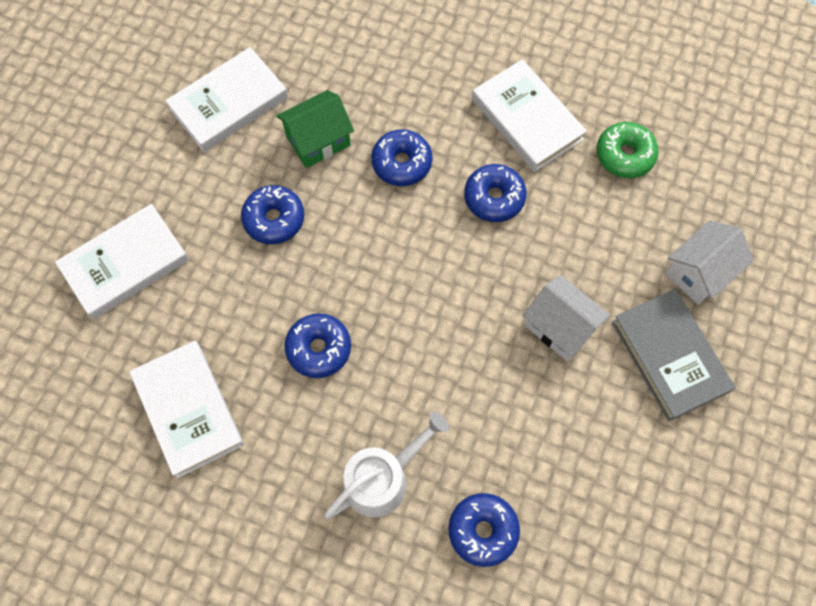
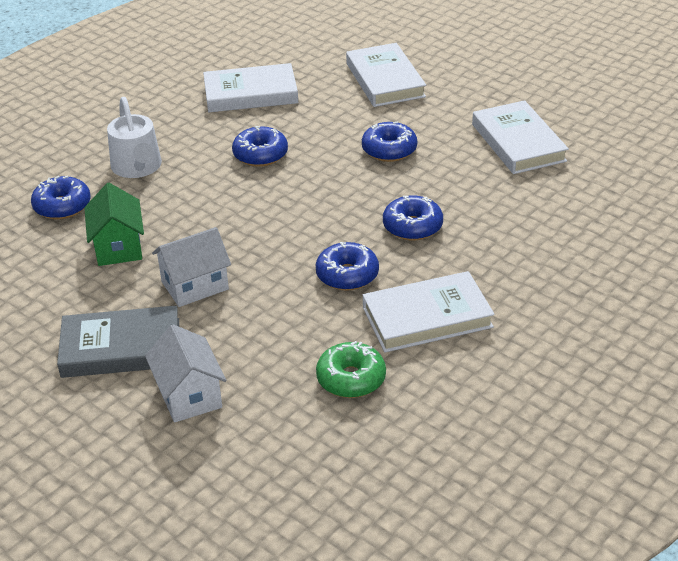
camera: 110 degrees right, 30 degrees down
(318, 141) = (458, 184): green house -> green house (118, 247)

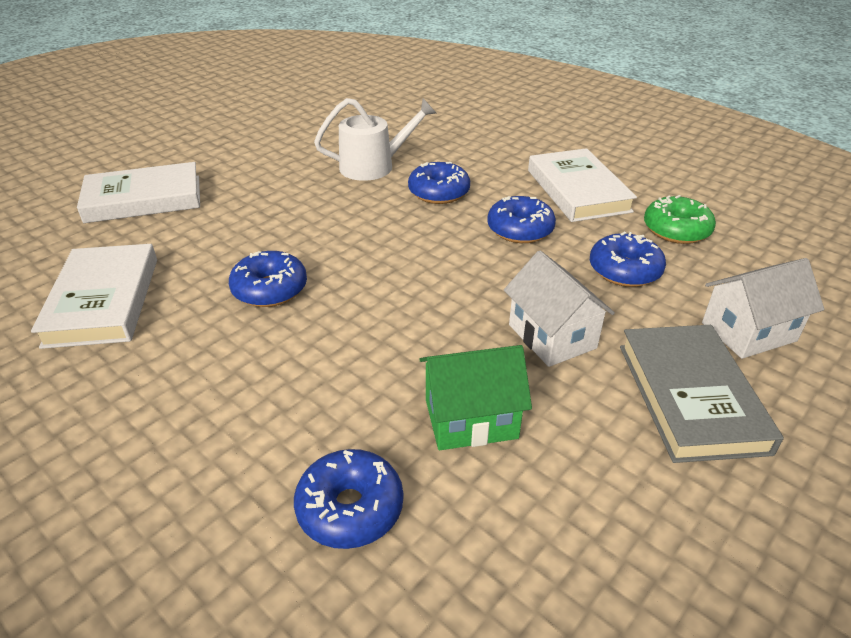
camera: 90 degrees left, 0 degrees up
(137, 167) = (257, 413): white watering can -> white watering can (373, 166)
(389, 150) = (296, 201): blue donut -> blue donut (624, 270)
(518, 142) = (310, 137): white book -> none

